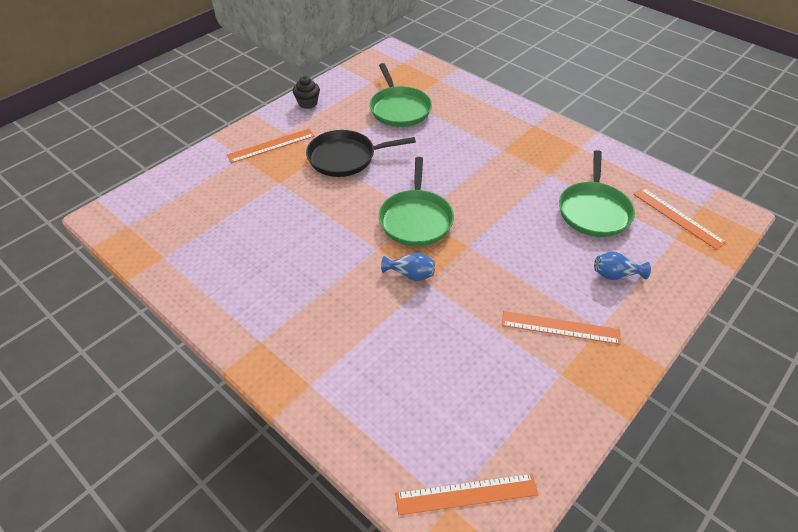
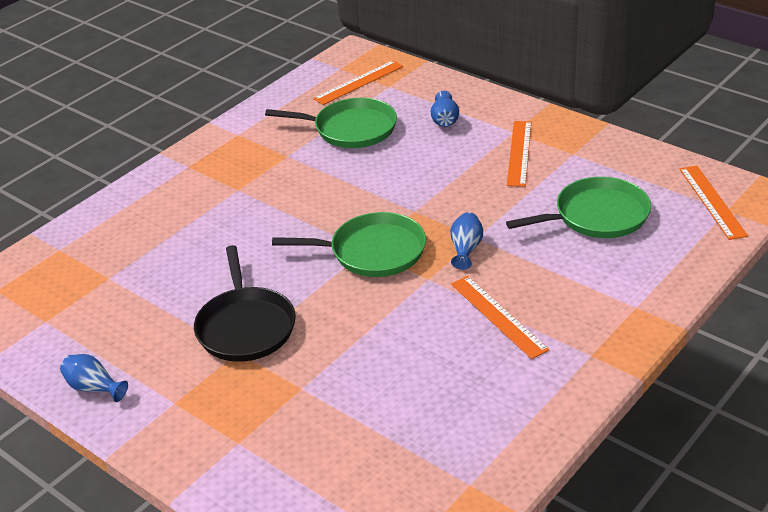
camera: 90 degrees left, 10 degrees down
(271, 145) = (208, 413): orange ruler -> orange ruler (498, 316)
(307, 103) = (94, 388): black cupcake -> blue vase
(399, 109) = (130, 284): green pan -> green pan (596, 216)

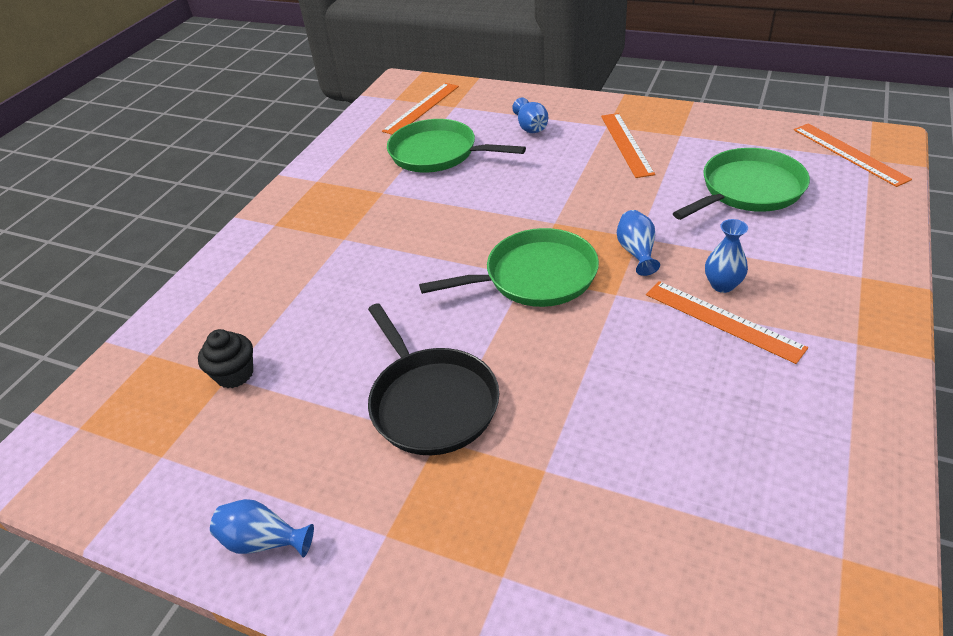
camera: 15 degrees left, 5 degrees up
(114, 277) = (235, 374): none -> black cupcake
(351, 129) = (438, 153): green pan -> green pan turned 150 degrees counterclockwise
(517, 289) = (722, 285): none -> blue vase

